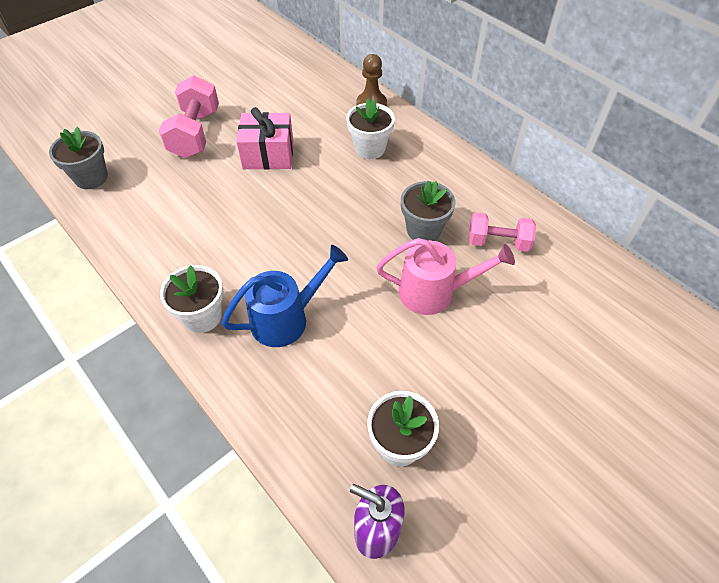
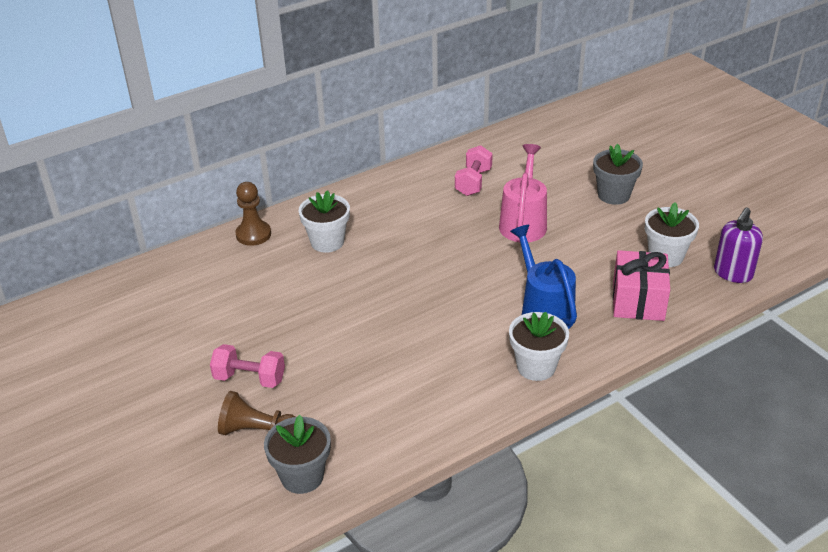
camera: 80 degrees left, 15 degrees down
(139, 147) = (257, 431): none -> brown pawn
(195, 134) = (250, 378): pink dumbbell -> pink dumbbell, size x0.66
(268, 154) = (311, 316): pink gift -> pink gift (638, 300)
(423, 230) = (450, 220): grey flower pot -> grey flower pot (613, 195)

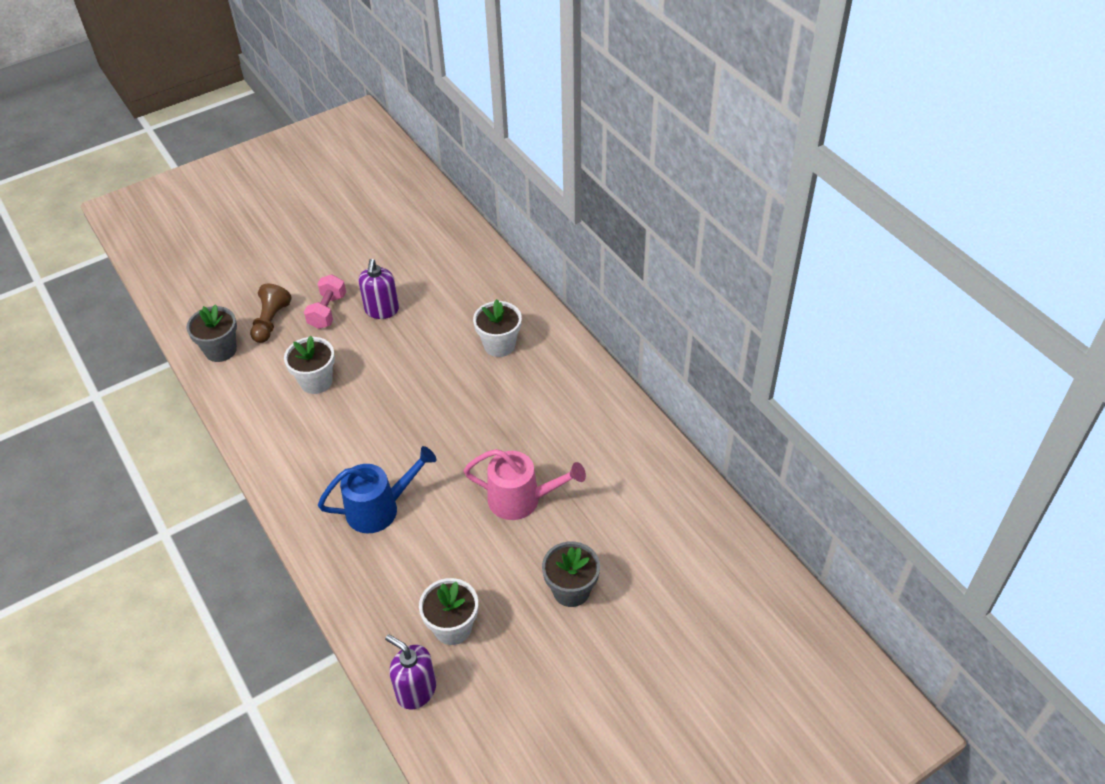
camera: 90 degrees right, 10 degrees up
(253, 234) = (514, 294): brown pawn -> none
(257, 331) = (382, 310): none -> purple soap dispenser
(473, 182) = (598, 458): pink dumbbell -> none
(536, 367) = (304, 498): white flower pot -> white flower pot (316, 381)
(638, 300) = (383, 590): pink gift -> none

